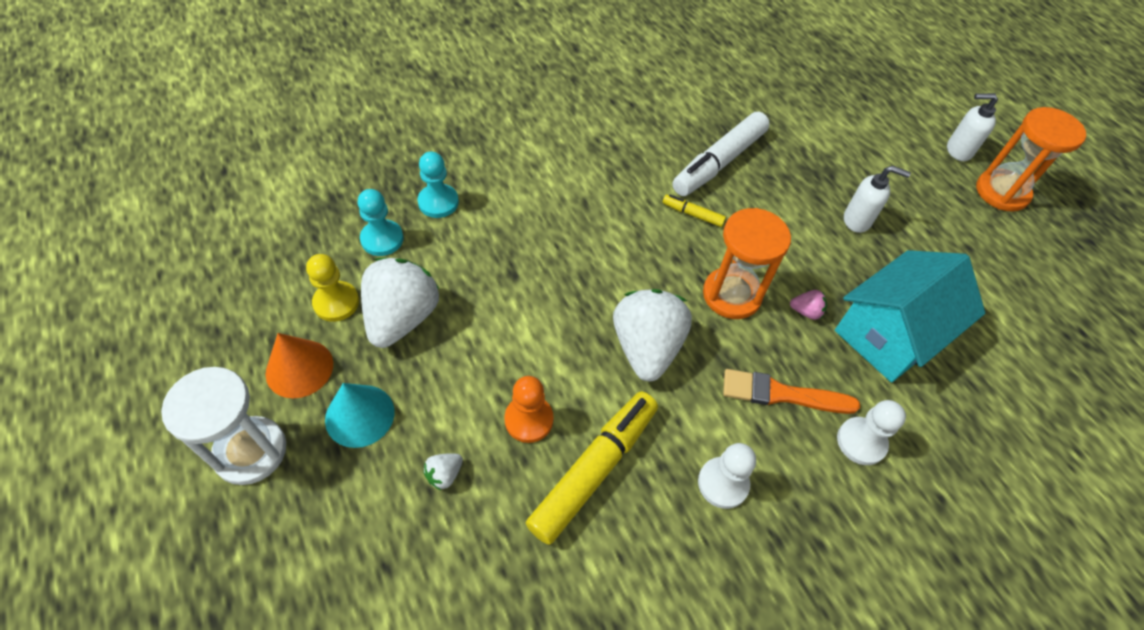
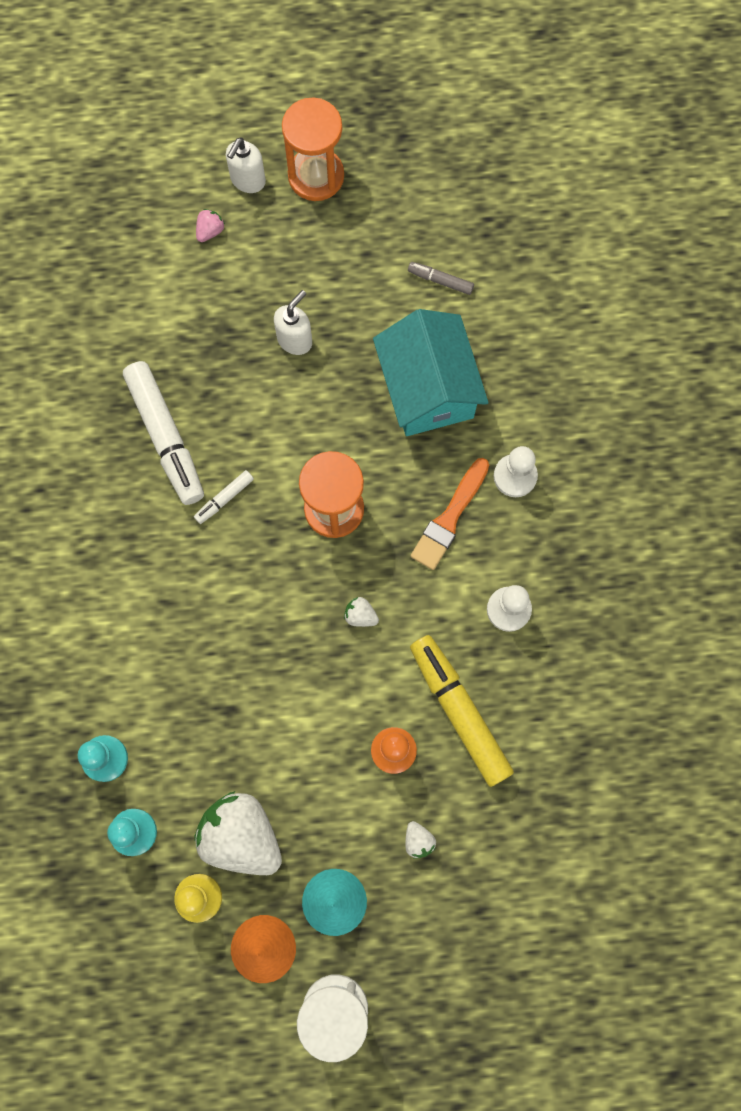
camera: 65 degrees left, 20 degrees up
(646, 348) = (360, 615): white strawberry -> white strawberry, size x0.41
(692, 214) = (224, 499): yellow marker -> white marker
(806, 311) = (377, 450): pink strawberry -> pink strawberry (210, 231)
(994, 311) = (440, 280): none -> grey marker

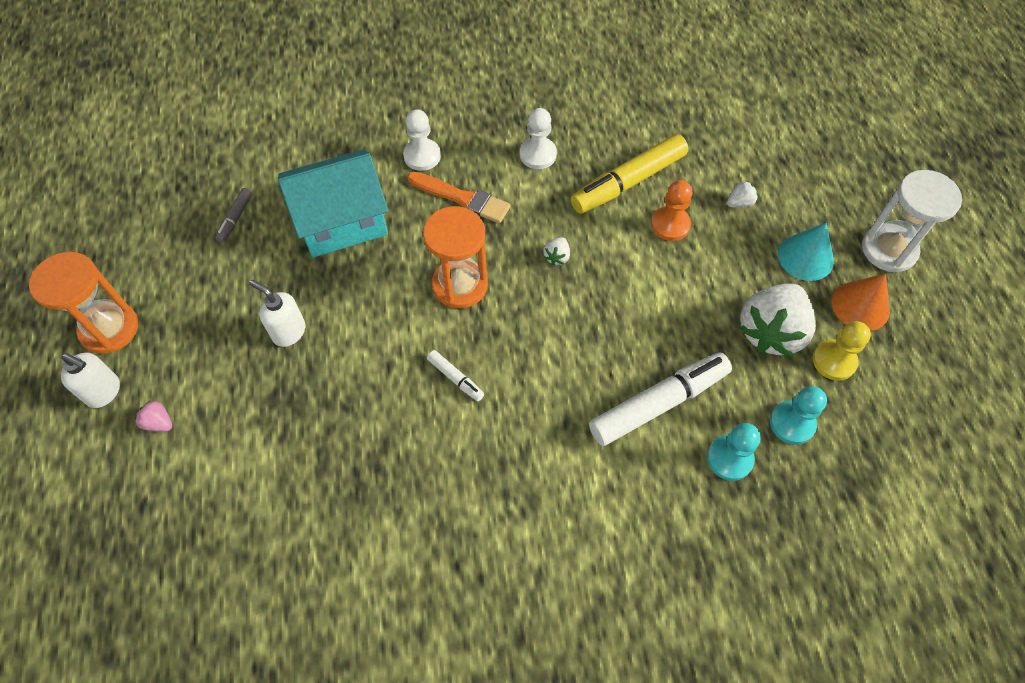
camera: 95 degrees left, 15 degrees down
(166, 437) = (392, 440): white marker -> white marker (659, 403)

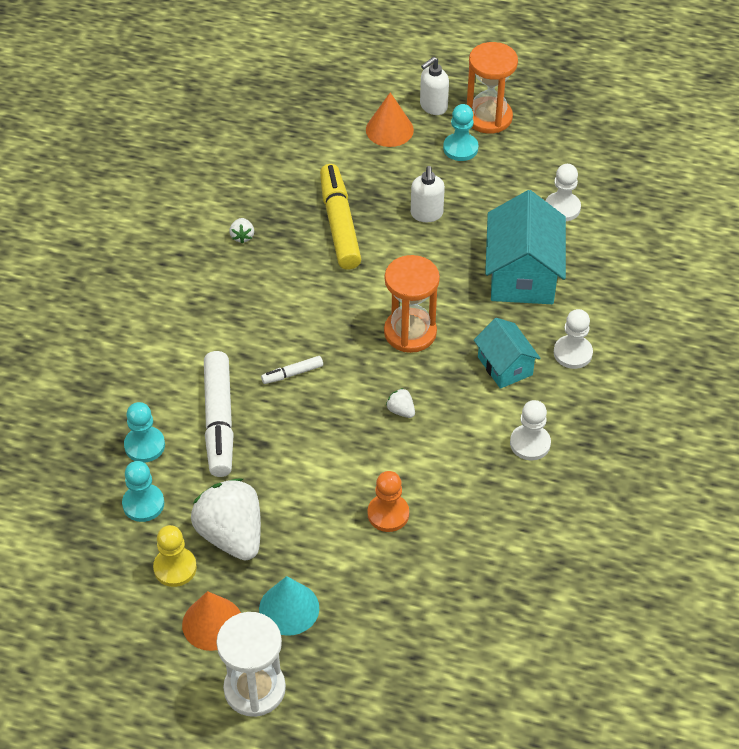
camera: 115 degrees right, 10 degrees down
(159, 423) = (389, 130): pink strawberry -> orange cone
(171, 338) = (460, 148): none -> turquoise pawn
(235, 218) = (562, 208): grey marker -> white pawn
(288, 332) = (426, 214): white soap dispenser -> white soap dispenser turned 120 degrees clockwise
(455, 378) = (323, 300): white marker -> white marker (292, 374)
(462, 198) = (505, 366): orange brush -> turquoise house
(628, 182) = (457, 503): yellow marker -> yellow marker (339, 224)
(739, 203) = (381, 586): white strawberry -> white strawberry (242, 236)

